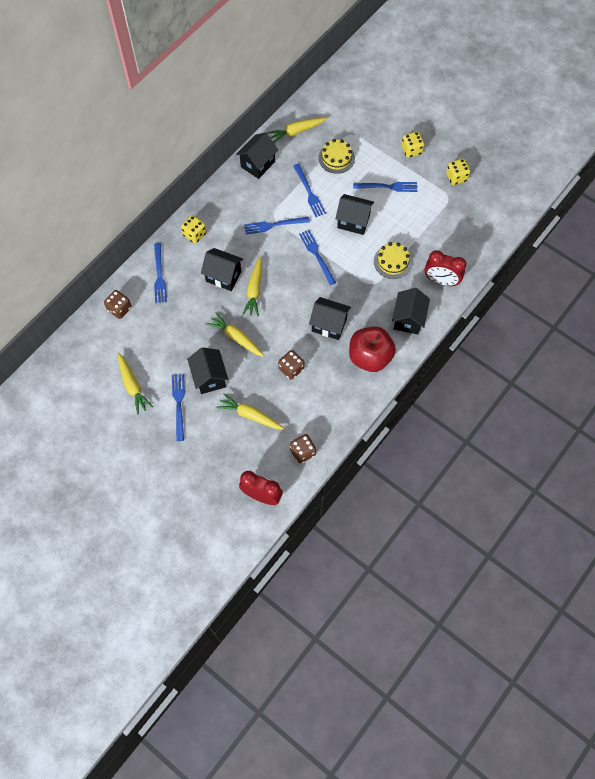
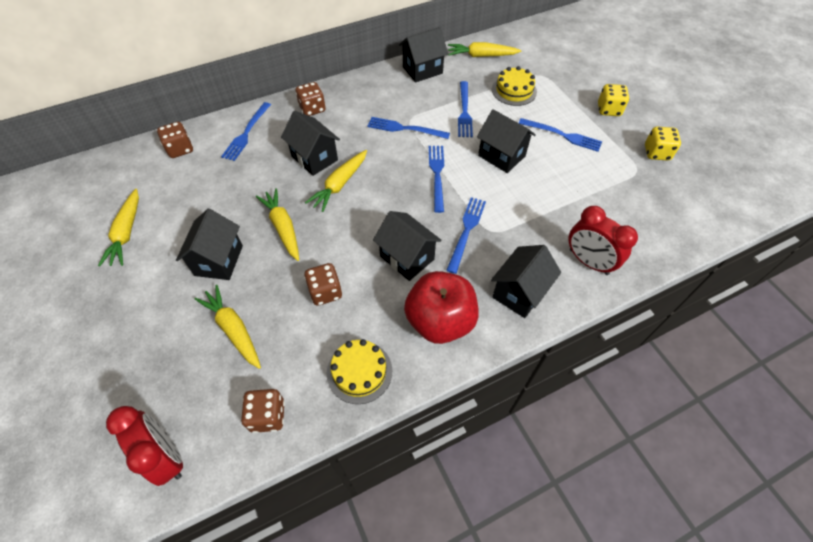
camera: 25 degrees right, 10 degrees down
(179, 404) = (159, 277): blue fork -> blue fork (466, 231)
(194, 234) = (312, 109): yellow dice -> brown dice
(392, 261) = (530, 215): yellow cake -> yellow cake (359, 371)

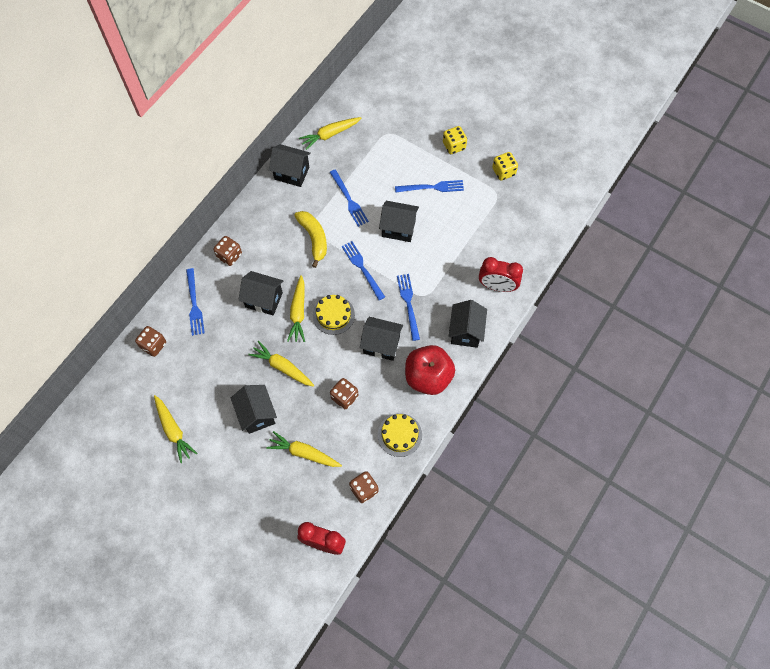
camera: 30 degrees left, 10 degrees up
(405, 128) = (314, 239): blue fork -> yellow banana
(422, 70) = (291, 173): black house -> black house turned 75 degrees clockwise
(514, 90) = (375, 160): yellow cake -> yellow cake (333, 315)

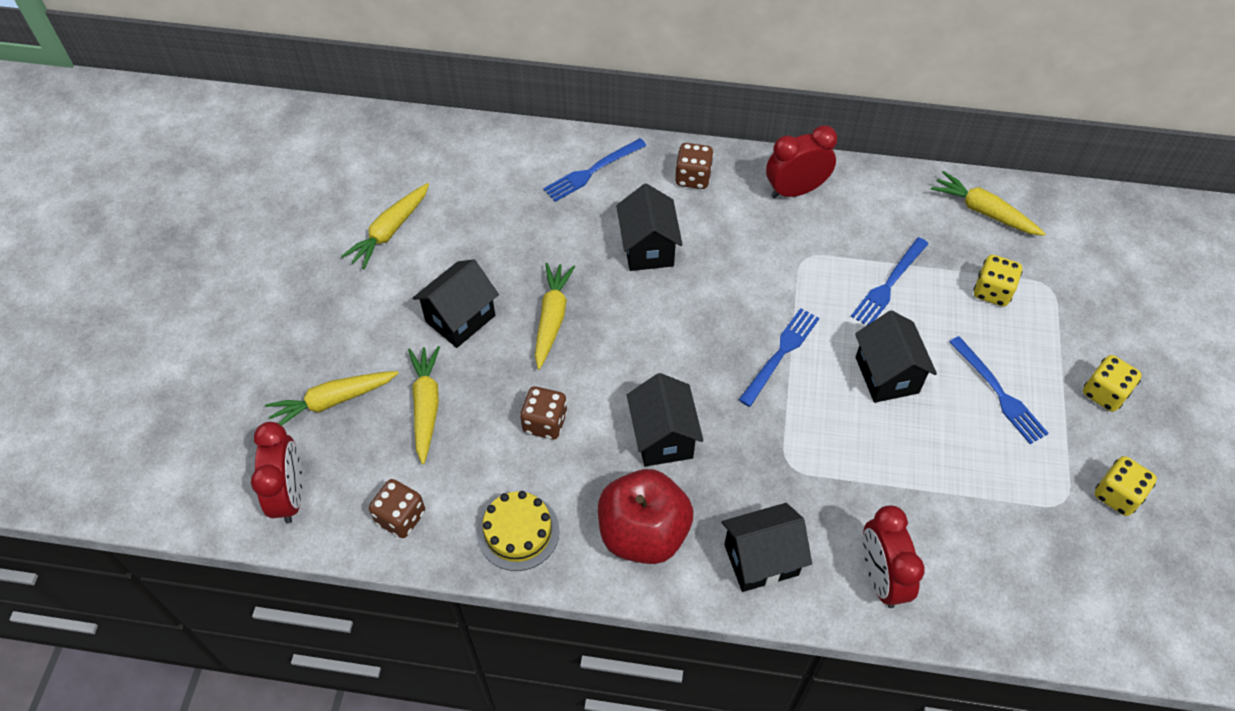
camera: 65 degrees right, 10 degrees down
(153, 345) = (505, 154): brown dice -> none
(267, 211) = (795, 190): none -> red clock
(291, 173) = (880, 192): black house -> none
(298, 312) = (653, 300): yellow carrot -> yellow carrot (332, 401)
(314, 239) = (789, 267): yellow banana -> none
(333, 315) = (676, 348): yellow cake -> none
(377, 158) = (992, 291): none -> yellow dice
(408, 304) = (759, 447): blue fork -> none

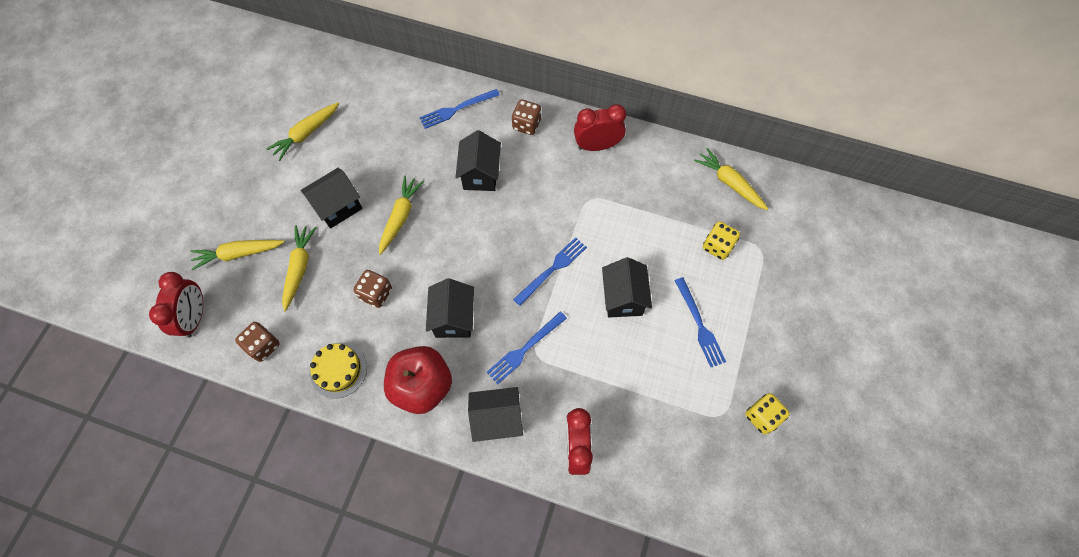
camera: 10 degrees right, 10 degrees up
(888, 284) = (644, 229): blue fork -> blue fork (525, 349)
(1104, 393) = (776, 338): yellow dice -> none

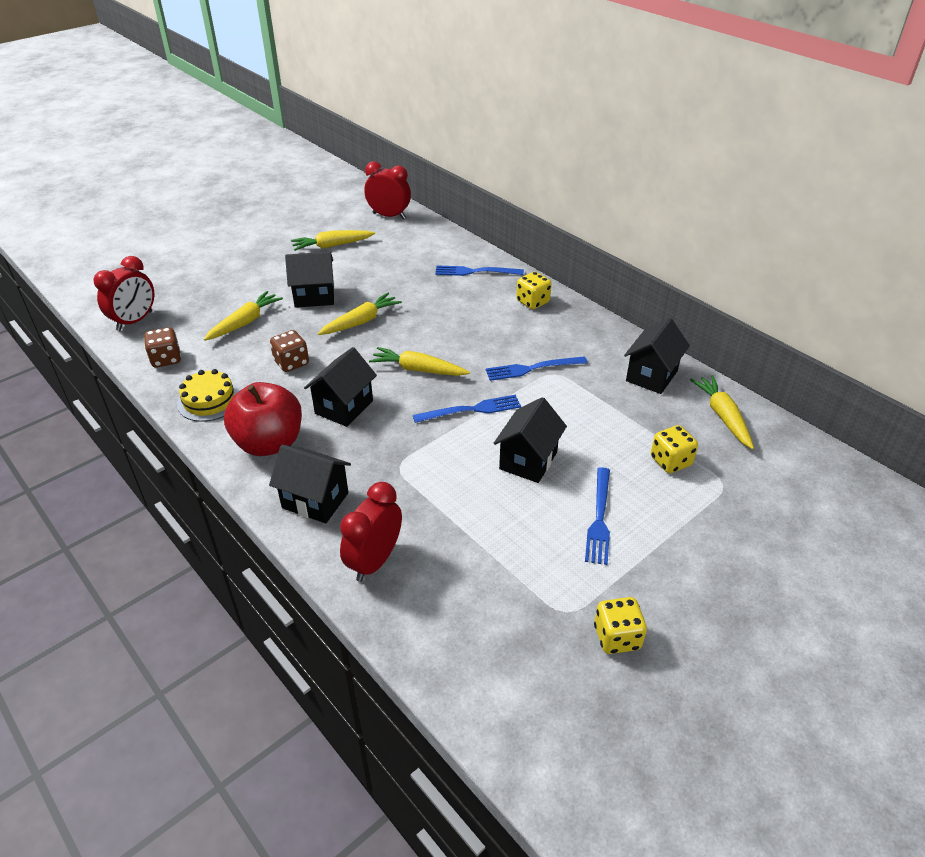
camera: 30 degrees right, 25 degrees down
(238, 254) = (207, 296): yellow carrot -> yellow carrot (418, 370)
(480, 174) = (459, 319): black house -> black house (651, 376)
(525, 349) = (391, 458): blue fork -> blue fork (532, 368)
(526, 125) = (533, 302): brown dice -> yellow dice
(597, 146) = (593, 339): red clock -> red clock (389, 216)

